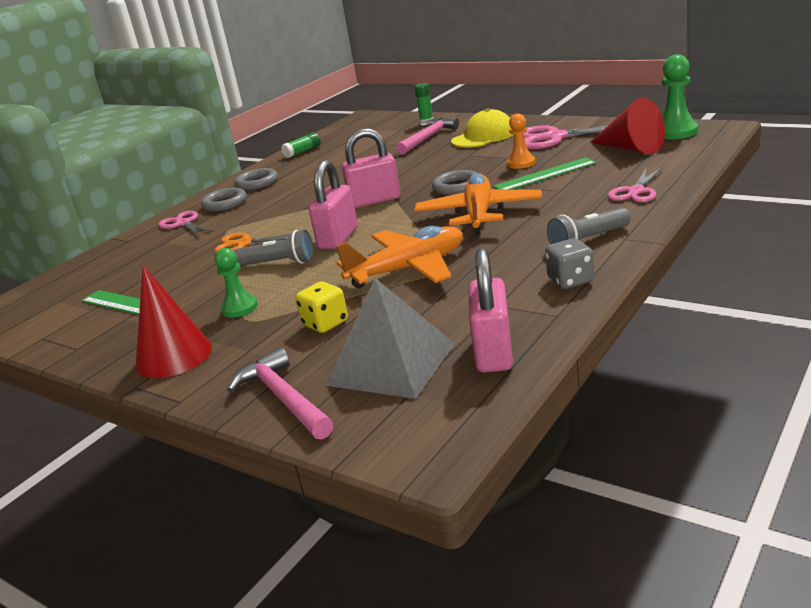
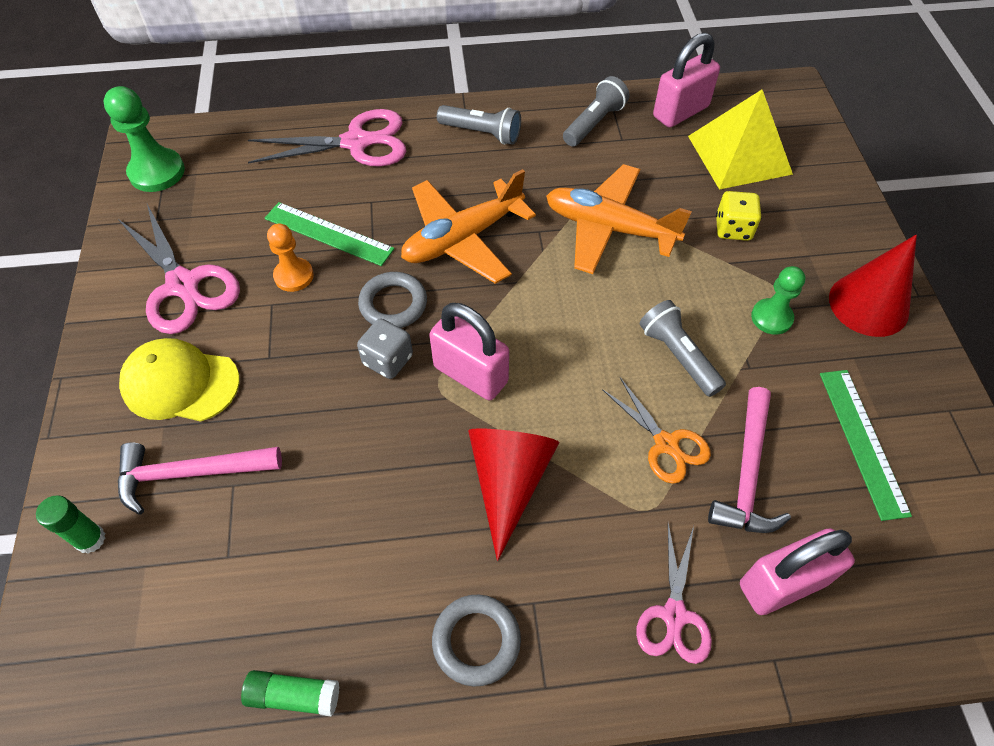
camera: 135 degrees left, 30 degrees up
(225, 203) = (577, 617): grey ring -> none
(283, 398) = (826, 187): pink hammer -> pink hammer (747, 473)
(338, 238) = (589, 338): pink padlock -> pink padlock (782, 583)
(392, 364) = (739, 154): grey pyramid -> yellow pyramid
(537, 296) = (594, 123): none -> grey flashlight
(570, 280) = (557, 116): grey dice -> grey dice (388, 360)
(630, 149) = (223, 191): red cone -> red cone (509, 482)
(636, 191) = (356, 142): pink scissors -> pink scissors, size x1.62

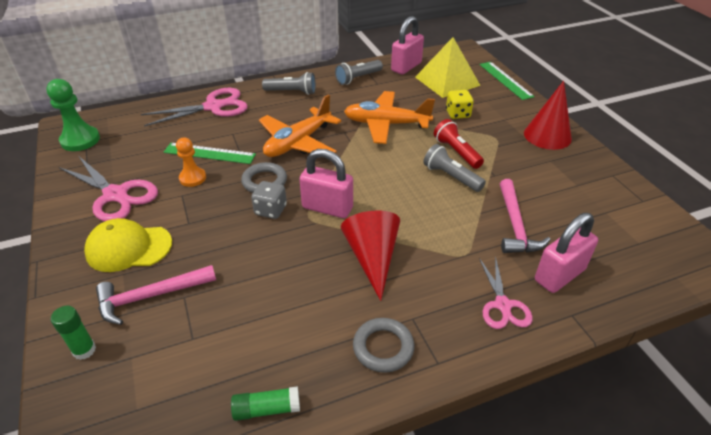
camera: 15 degrees left, 15 degrees down
(594, 123) = (358, 78): grey flashlight -> grey flashlight turned 150 degrees counterclockwise
(666, 444) = (461, 220): orange scissors -> none
(703, 308) = (456, 152): none -> red flashlight
(771, 318) = (497, 150): green pawn -> none
(862, 441) = (573, 198): green ruler -> green ruler (505, 80)

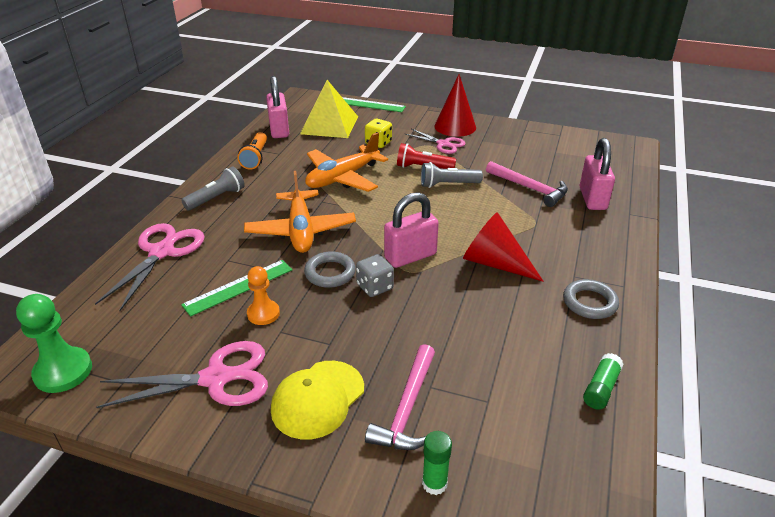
camera: 50 degrees left, 5 degrees down
(358, 78) = (255, 158): grey flashlight -> orange flashlight
(503, 305) = (597, 233): pink scissors -> pink scissors (443, 144)

